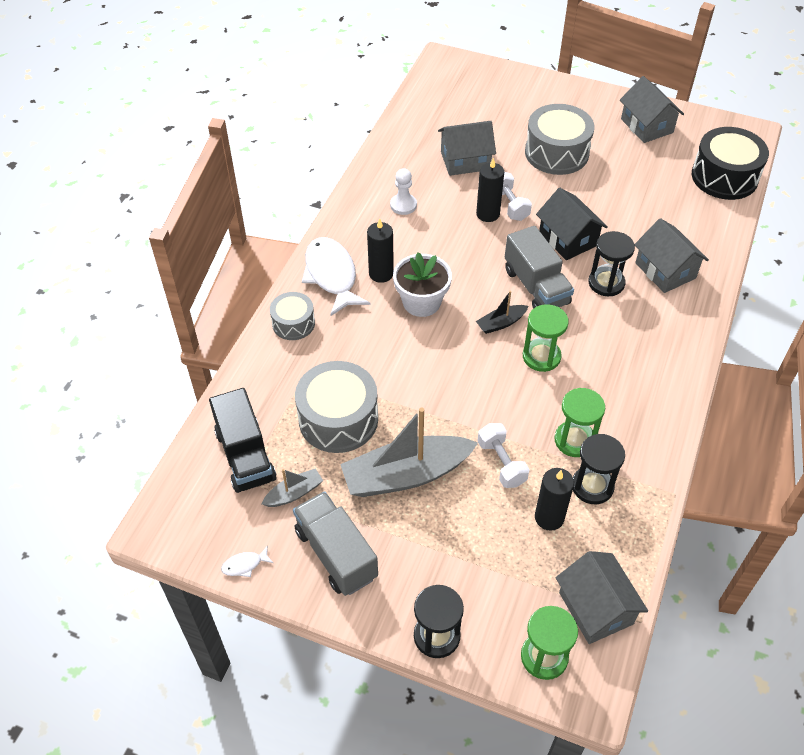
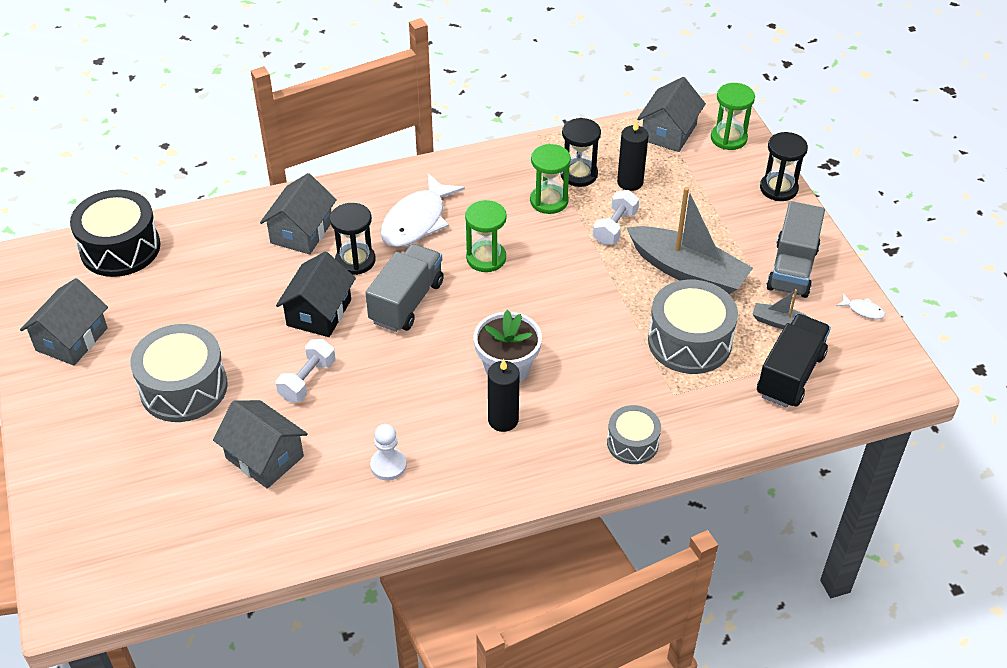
camera: 130 degrees left, 5 degrees down
(332, 275) = (545, 456): white fish -> white fish (417, 221)
(488, 214) = (337, 389): black candle -> none
(501, 323) = (475, 301): black boat -> none

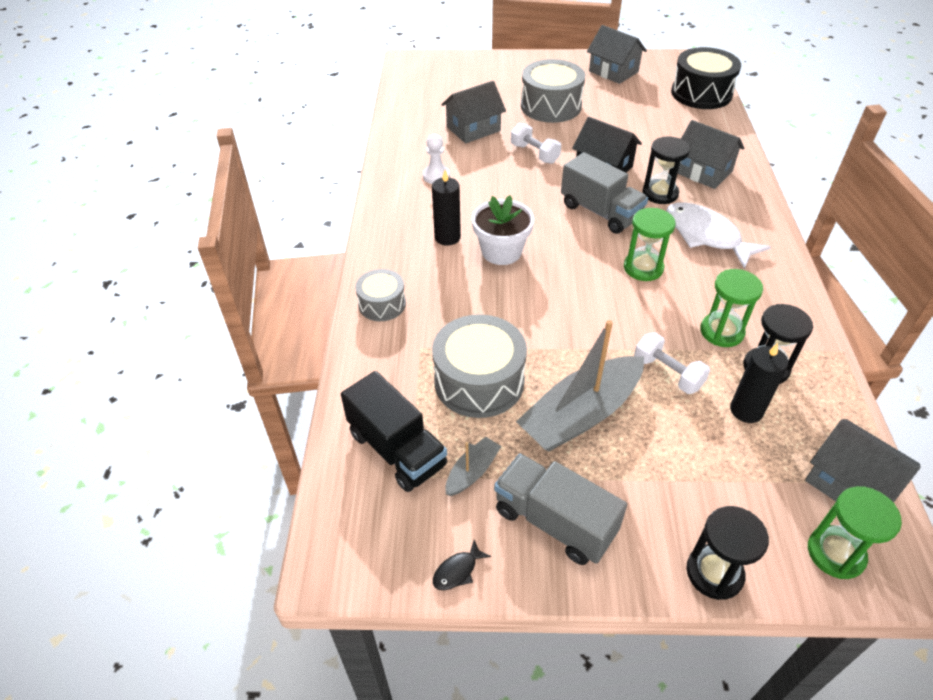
camera: 110 degrees right, 0 degrees up
(863, 310) = (457, 571): white fish -> black fish

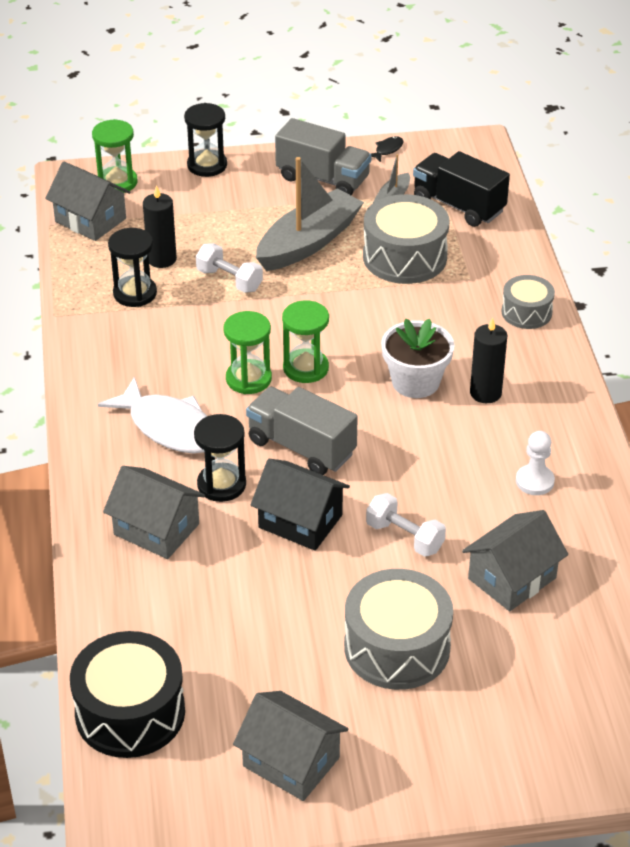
camera: 170 degrees right, 5 degrees down
(721, 331) = (171, 321): green hourglass -> green hourglass (305, 368)

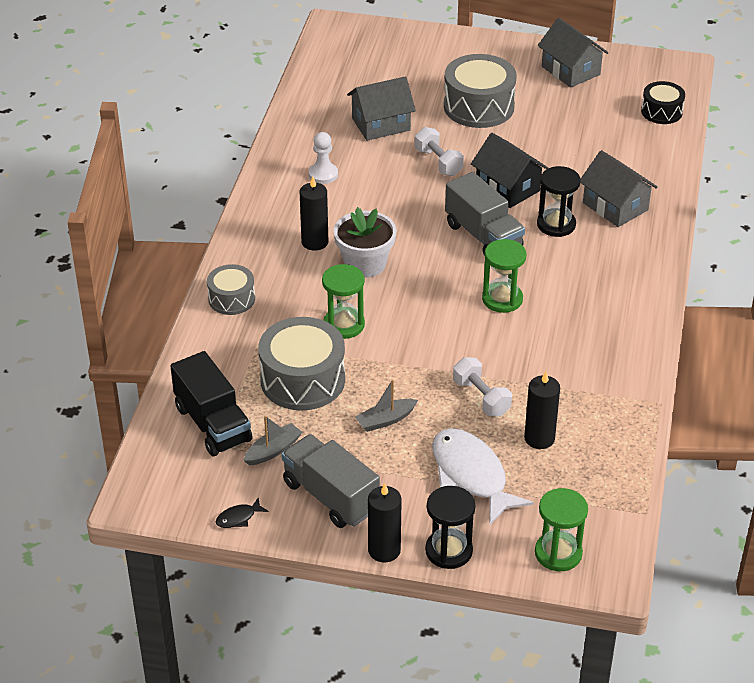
camera: 160 degrees left, 0 degrees up
(90, 220) = (600, 507): grey house -> none
(130, 712) = (661, 112): black drum -> black drum, size x0.58
(135, 293) = (577, 406): black hourglass -> none
(169, 427) = (583, 276): white fish -> white fish (471, 475)
(259, 155) = (384, 550): none -> black candle
(305, 368) = (449, 297): green hourglass -> green hourglass (344, 325)
(308, 242) = (385, 420): grey boat -> grey boat, size x0.47

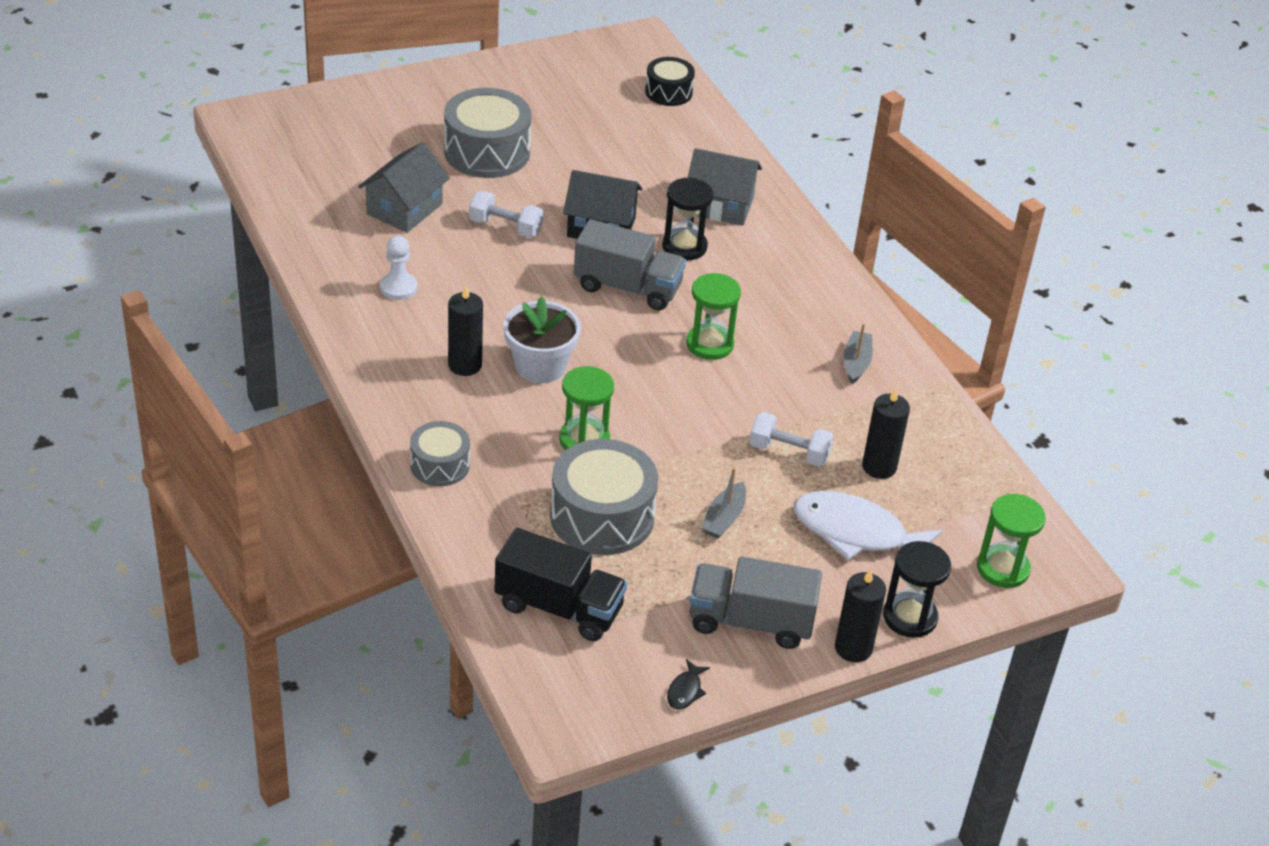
camera: 40 degrees left, 0 degrees up
(273, 450) = (648, 604): grey boat -> grey boat (856, 363)
(570, 70) = (540, 80): grey house -> none

